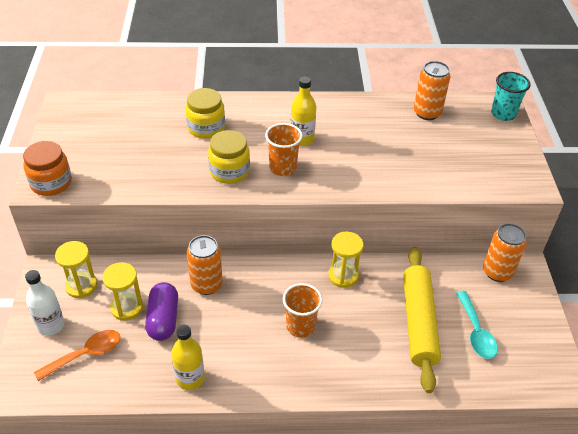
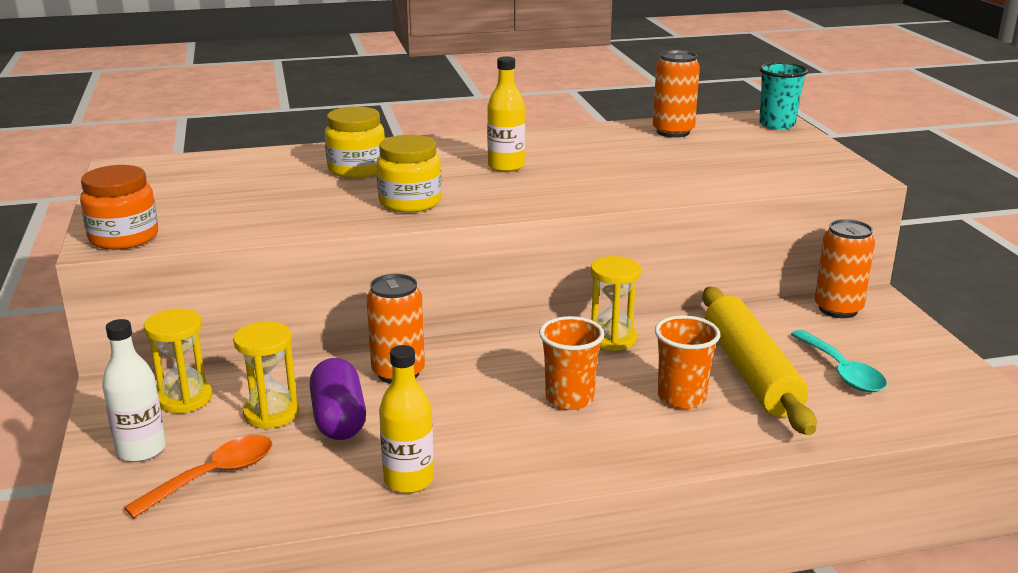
camera: 10 degrees left, 20 degrees down
(283, 168) = (490, 192): orange cup -> orange cup (681, 397)

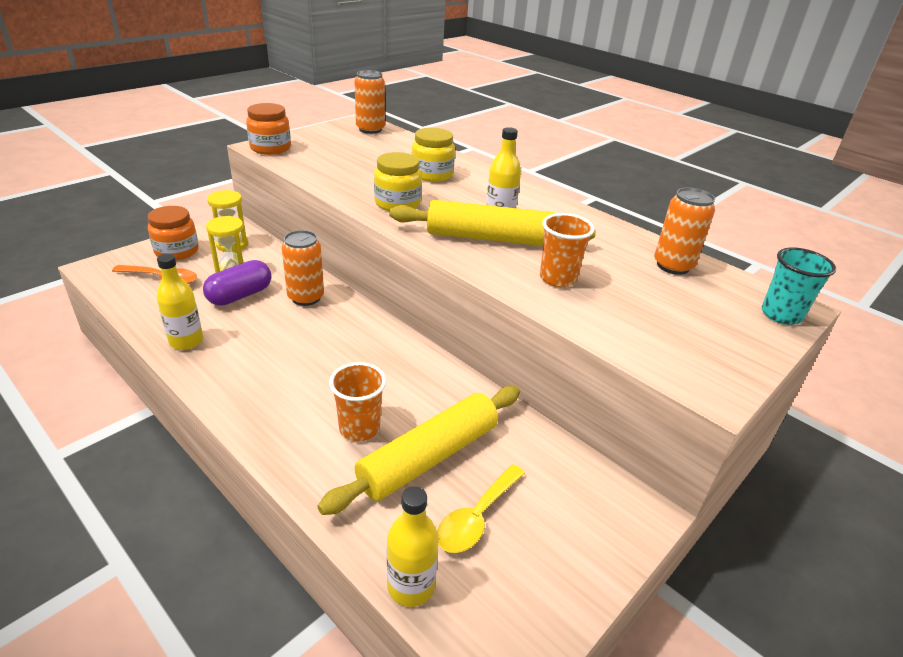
camera: 55 degrees right, 10 degrees up
(141, 450) = (177, 251): white bottle -> orange jar
(545, 181) = (490, 238): none -> yellow rolling pin
(569, 398) = (321, 374): orange cup -> orange cup (558, 278)
(612, 339) = (421, 368): yellow hourglass -> none
(838, 309) = (596, 488): orange can -> orange can (370, 129)
(841, 371) = (476, 517): turquoise spoon -> yellow spoon
(903, 424) = (410, 586): none -> yellow bottle

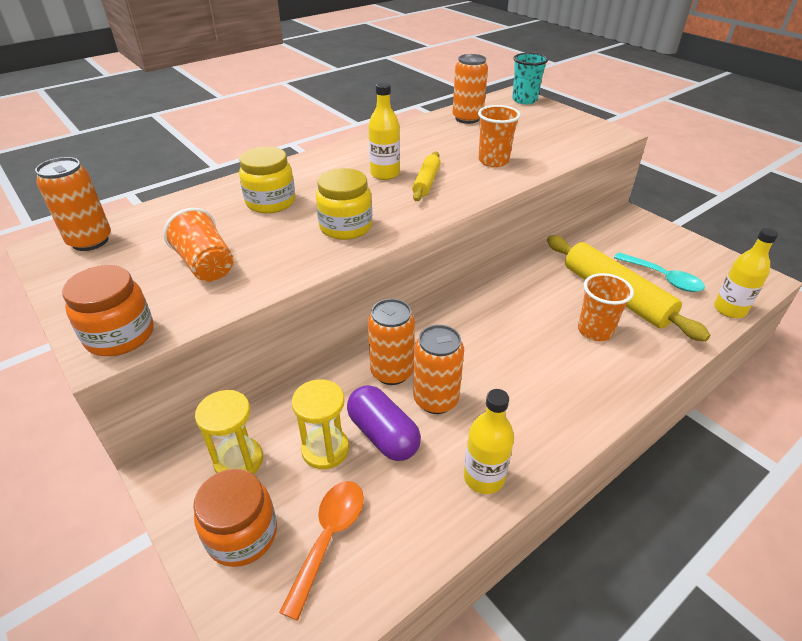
camera: 80 degrees left, 5 degrees up
(271, 319) = (436, 400): none -> orange can
(342, 161) = (206, 265): none -> orange cup
(476, 517) = (663, 278): yellow spoon -> turquoise spoon
(490, 238) = (426, 182): yellow rolling pin -> yellow rolling pin, size x0.52

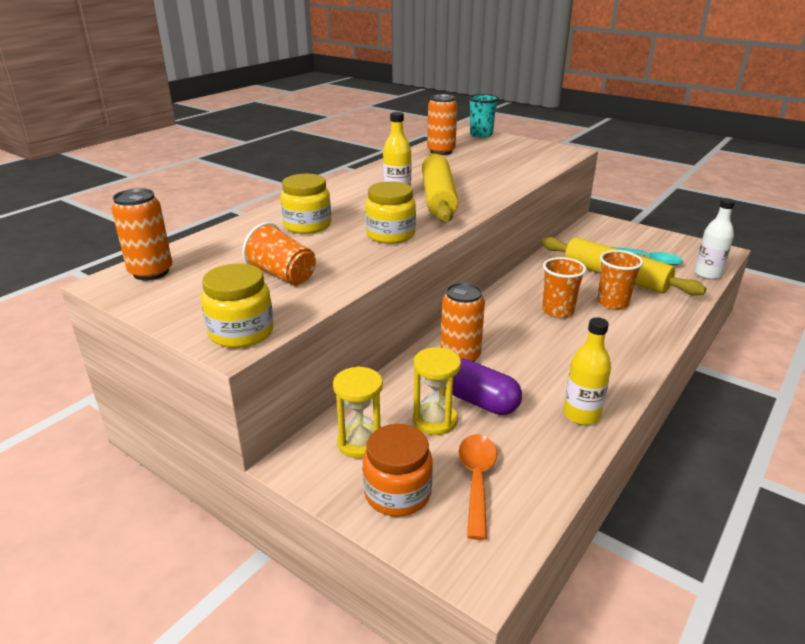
camera: 15 degrees left, 10 degrees down
(120, 335) = (241, 332): orange jar -> yellow jar
(426, 182) = (438, 198): yellow rolling pin -> yellow rolling pin, size x1.92
(436, 400) = (510, 370): orange can -> none
(493, 161) = (485, 178): orange cup -> orange cup (558, 311)
(729, 309) = (707, 274): yellow bottle -> white bottle

